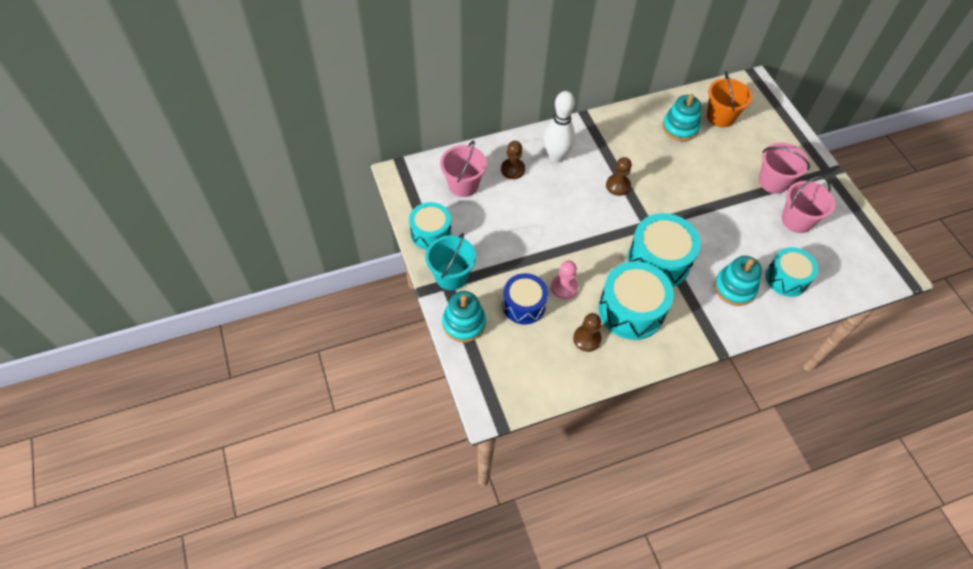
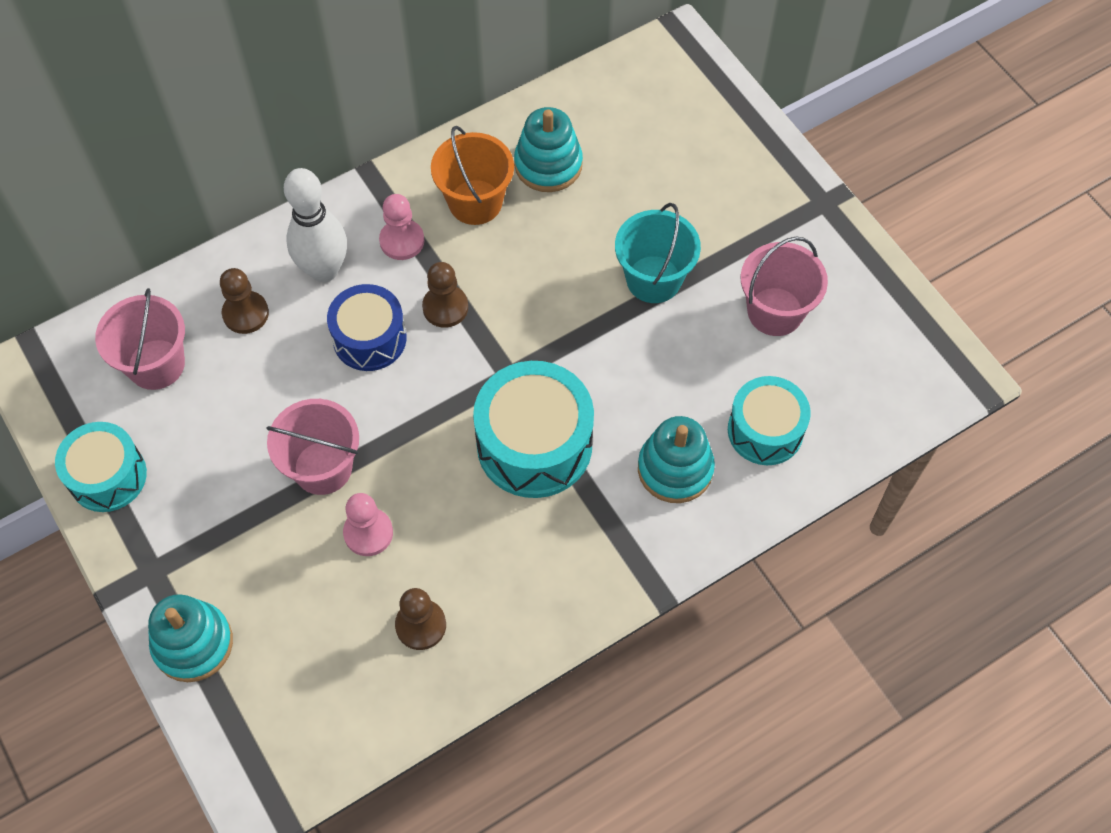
camera: 10 degrees left, 5 degrees up
(451, 276) = (157, 555): turquoise bucket -> turquoise bucket (653, 279)
(524, 305) = (299, 584): blue drum -> blue drum (369, 338)
(598, 150) = (402, 241): none -> pink pawn
(631, 310) = (494, 552): turquoise drum -> none
(720, 117) = (620, 127): orange bucket -> orange bucket (475, 202)
(773, 181) = (727, 242): pink bucket -> pink bucket (323, 467)

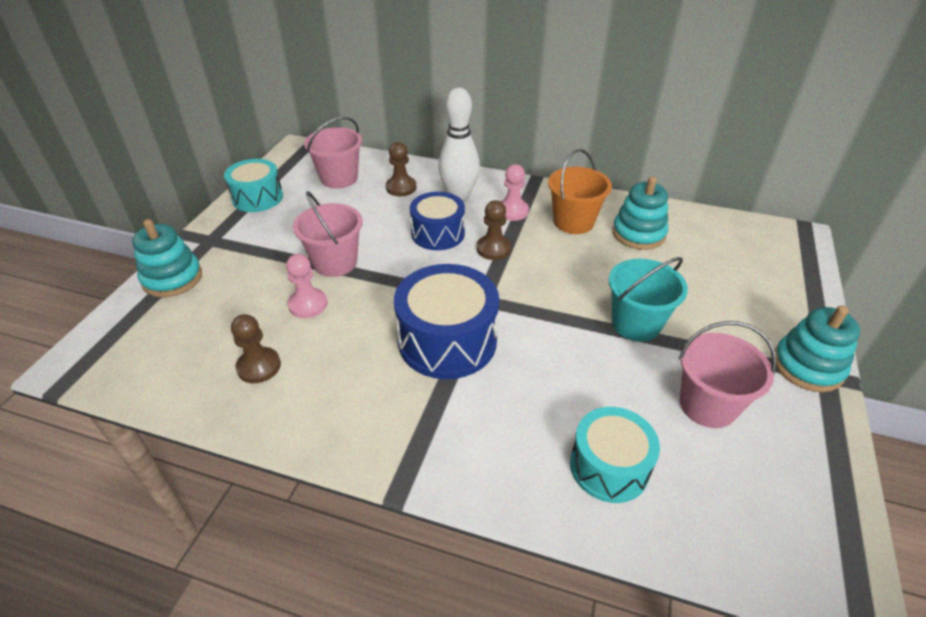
camera: 50 degrees right, 20 degrees down
(534, 444) = (447, 341): turquoise drum -> blue drum
(675, 469) = (512, 429): turquoise stacking toy -> turquoise stacking toy (807, 366)

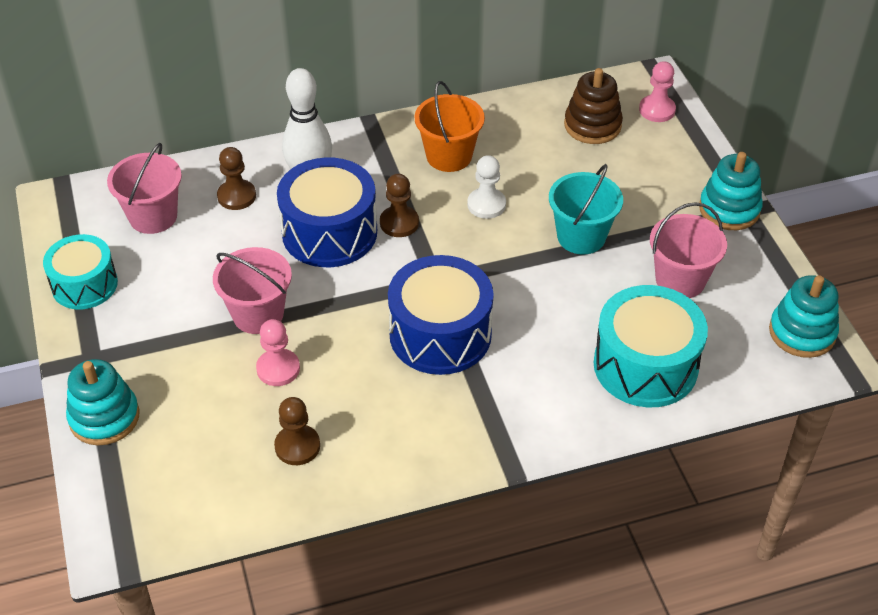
camera: 35 degrees left, 5 degrees up
(438, 233) = (329, 232): blue drum -> blue drum, size x1.52
(512, 211) = (380, 171): pink pawn -> pink pawn (657, 110)
(573, 265) = (486, 205): none -> white pawn
(609, 466) = (645, 365): turquoise drum -> turquoise drum, size x1.52
(638, 234) = (518, 142): turquoise stacking toy -> turquoise stacking toy (802, 332)
(714, 247) = (592, 125): none -> brown stacking toy

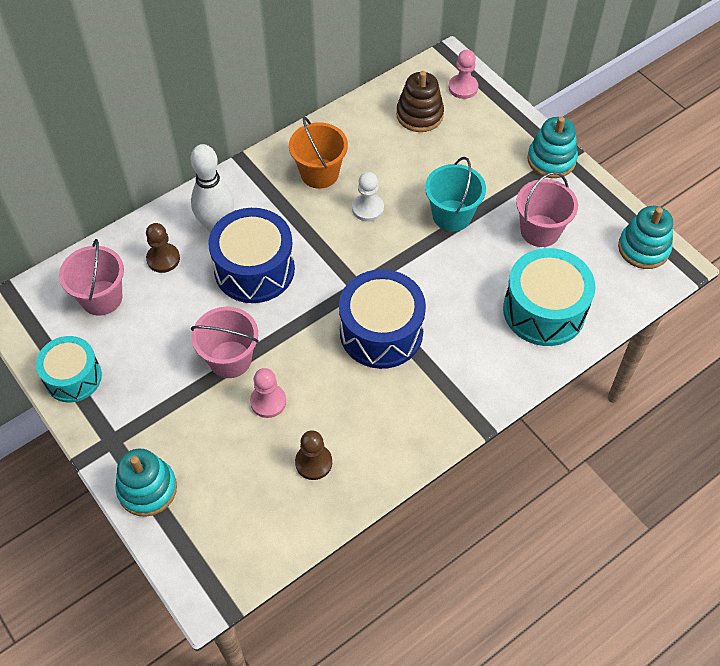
camera: 20 degrees left, 10 degrees up
(399, 223) = (306, 244): brown pawn -> none

